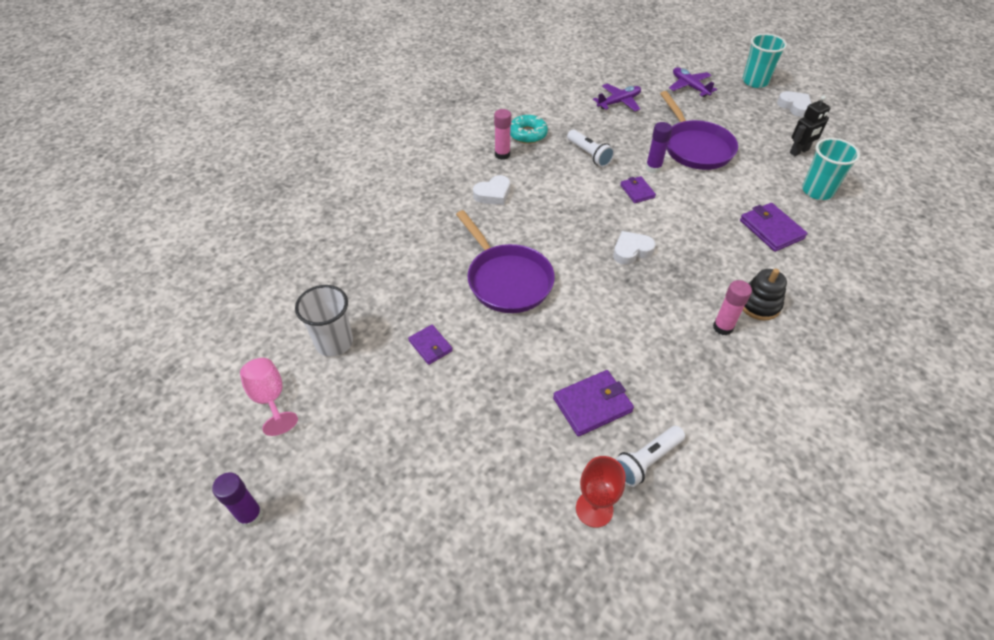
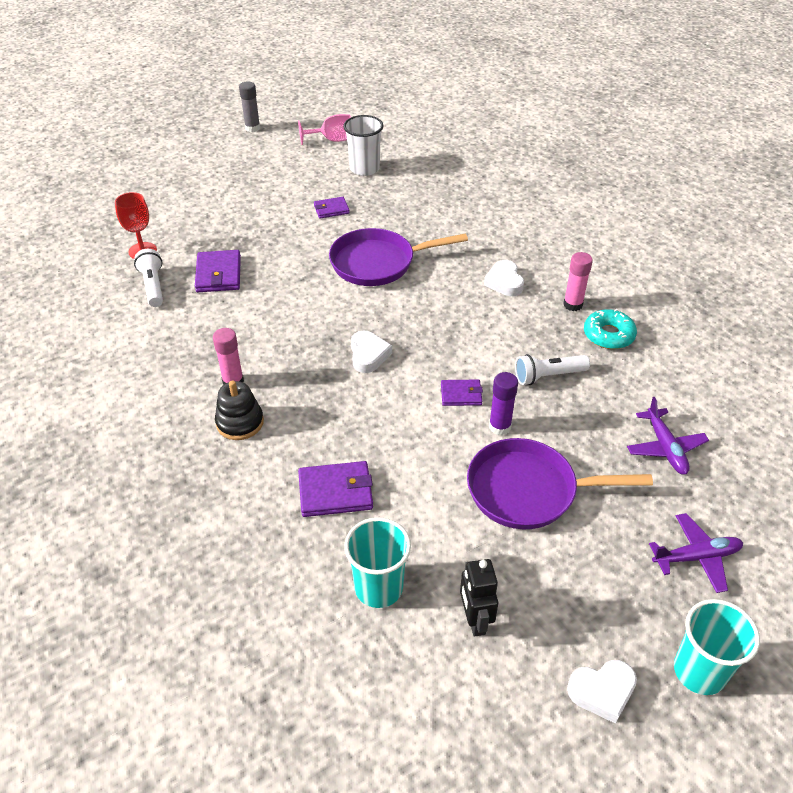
camera: 110 degrees right, 5 degrees down
(250, 515) = (252, 128): purple glue stick -> grey glue stick

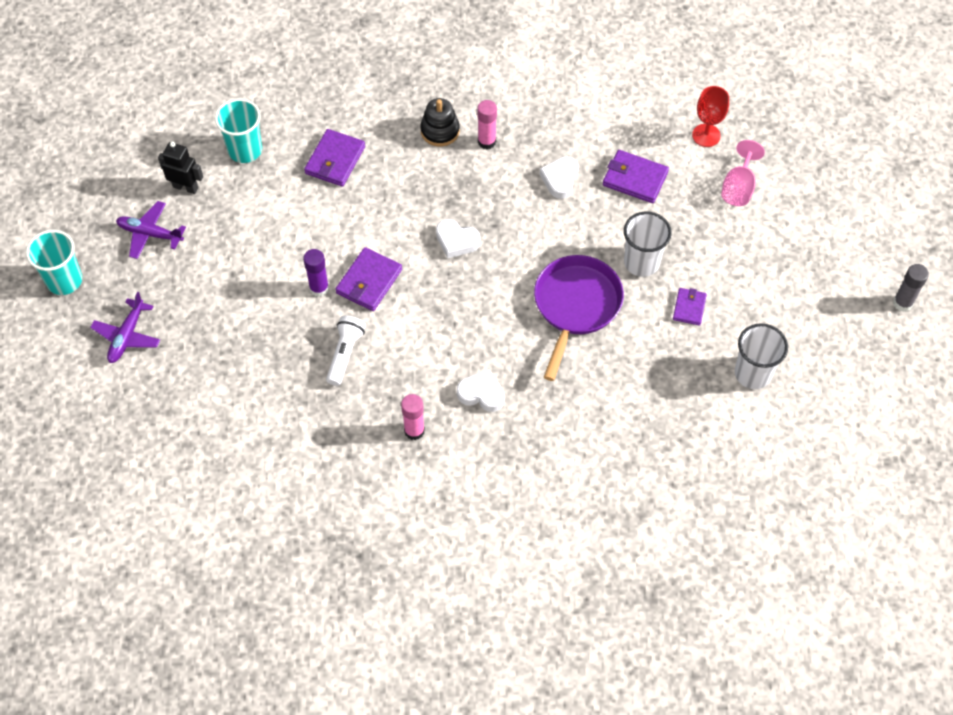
camera: 120 degrees right, 15 degrees up
(153, 286) = (646, 128): white flashlight -> none
(306, 244) = (641, 262): none -> white cup
(332, 140) = (833, 370): pink goblet -> pink goblet (738, 187)
(461, 394) = (369, 281): purple wallet -> purple wallet, size x1.61
(529, 490) = (251, 272): purple pan -> none
(602, 692) = (95, 224): white heart -> white heart (560, 179)
(608, 335) = (358, 432): turquoise donut -> none
(665, 448) = (219, 385): purple plane -> purple plane (150, 234)

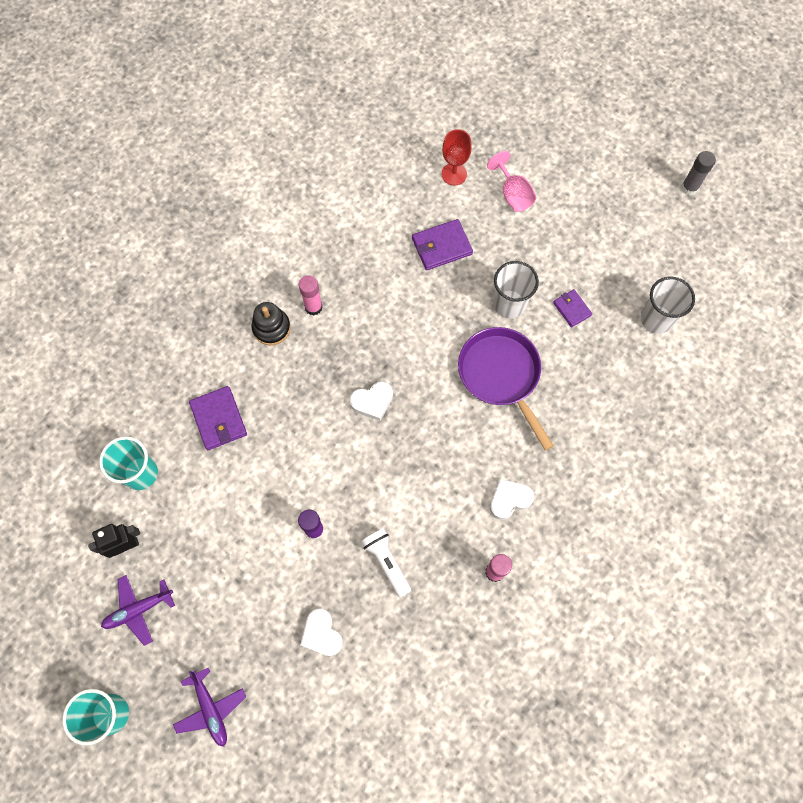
camera: 45 degrees left, 10 degrees up
(369, 281) = (344, 490): purple wallet -> none
(560, 179) = (393, 291): white heart -> white heart (322, 634)

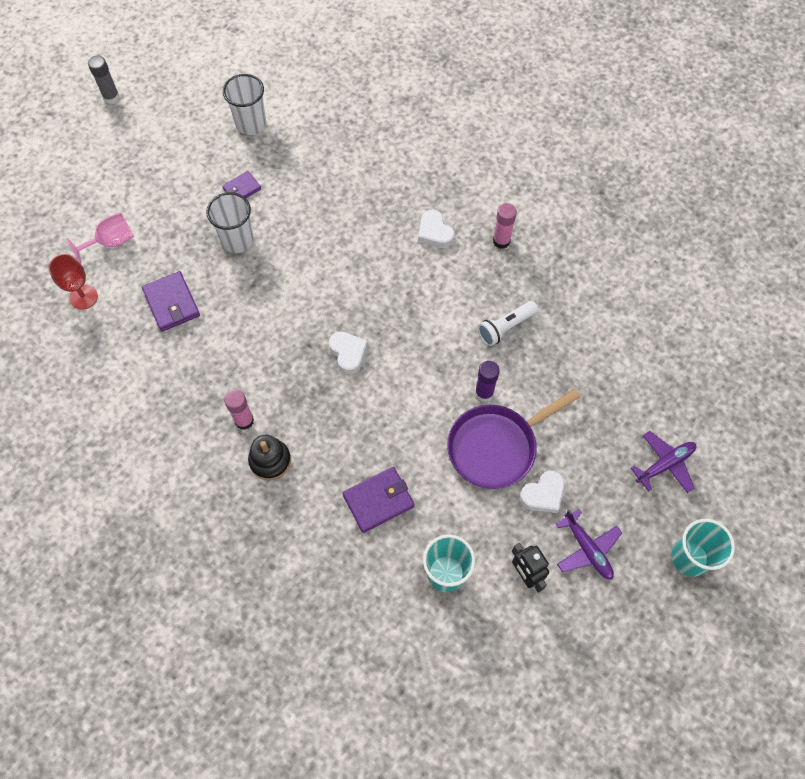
camera: 95 degrees left, 5 degrees down
(322, 634) = (579, 376): white heart -> white heart (543, 494)
(501, 376) = (314, 244): purple pan -> purple pan (496, 446)

